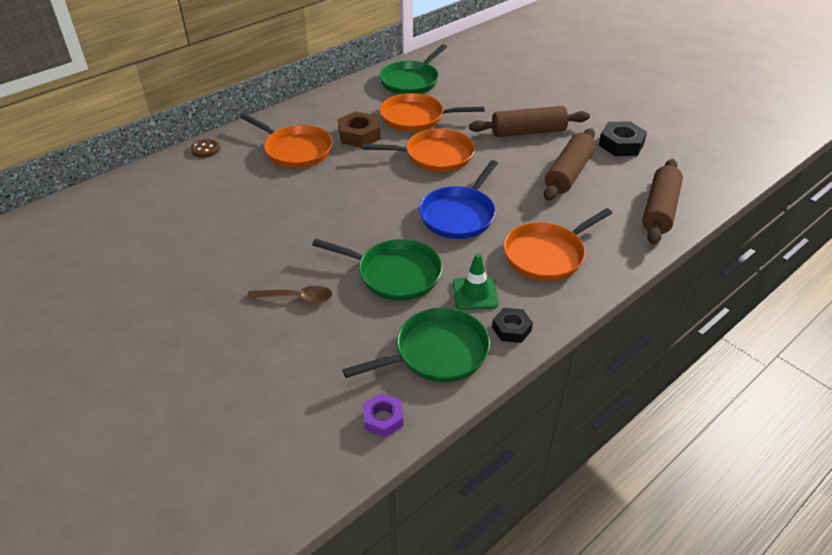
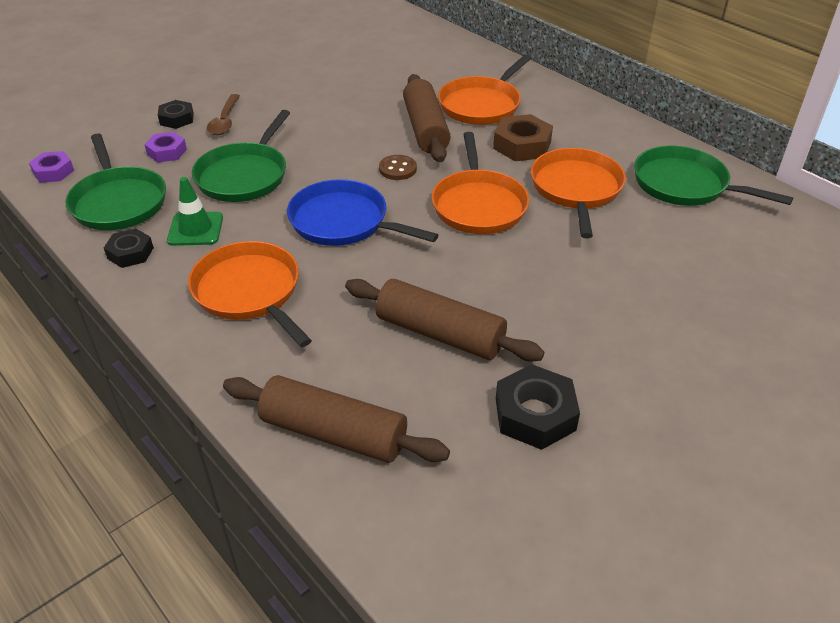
camera: 90 degrees right, 0 degrees up
(205, 149) = (477, 54): brown button -> brown button (397, 169)
(285, 335) = (177, 119): none -> black nut
(351, 332) = (167, 152): none -> purple nut
(528, 132) = (557, 298): brown rolling pin -> brown rolling pin (425, 129)

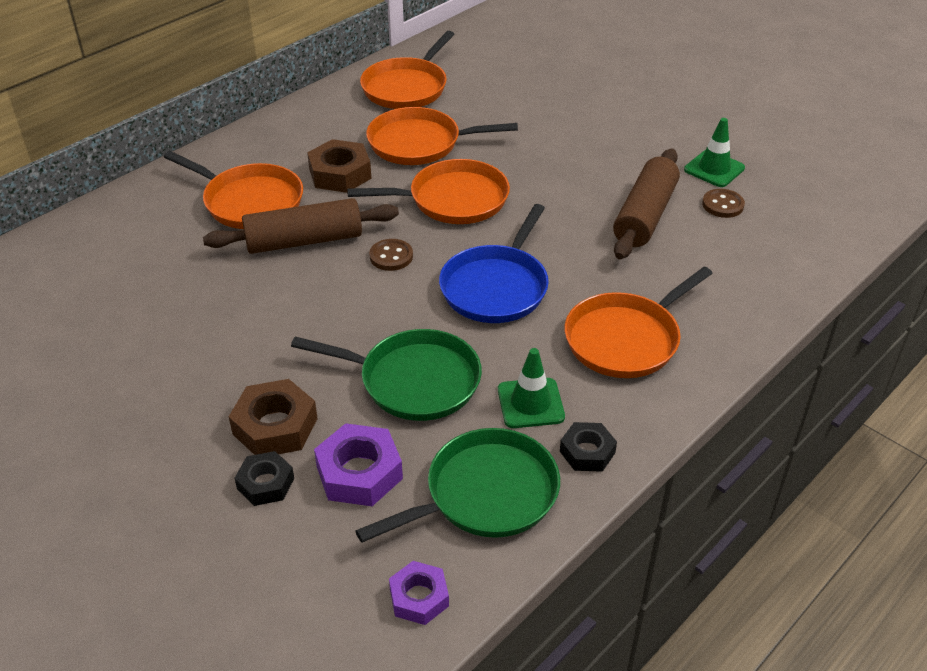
camera: 95 degrees left, 0 degrees up
(167, 152) = (359, 472): purple nut -> purple nut, size x1.56
(225, 121) = (275, 426): brown spoon -> brown nut
(334, 433) = (776, 263): brown rolling pin -> none
(455, 407) = (722, 205): none -> brown button
(535, 414) = (714, 169): black nut -> green traffic cone
(684, 185) = (406, 88): green pan -> orange pan

